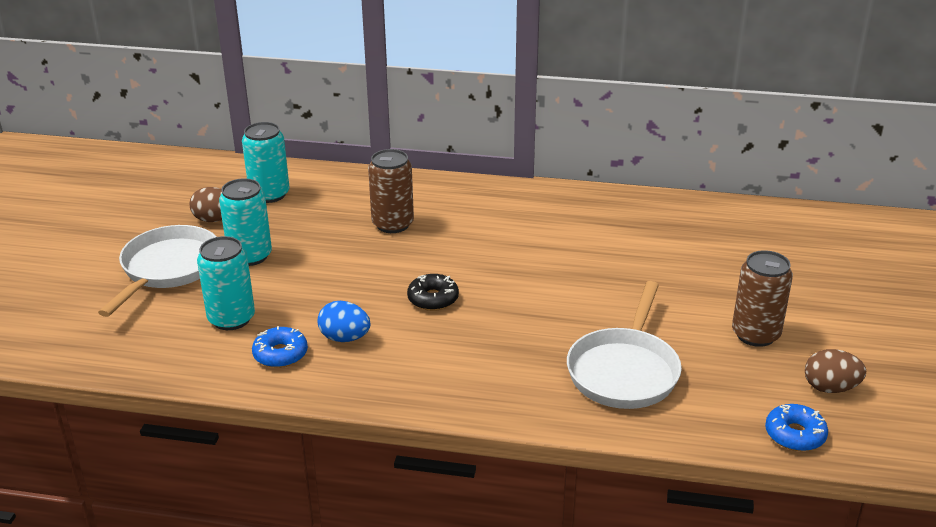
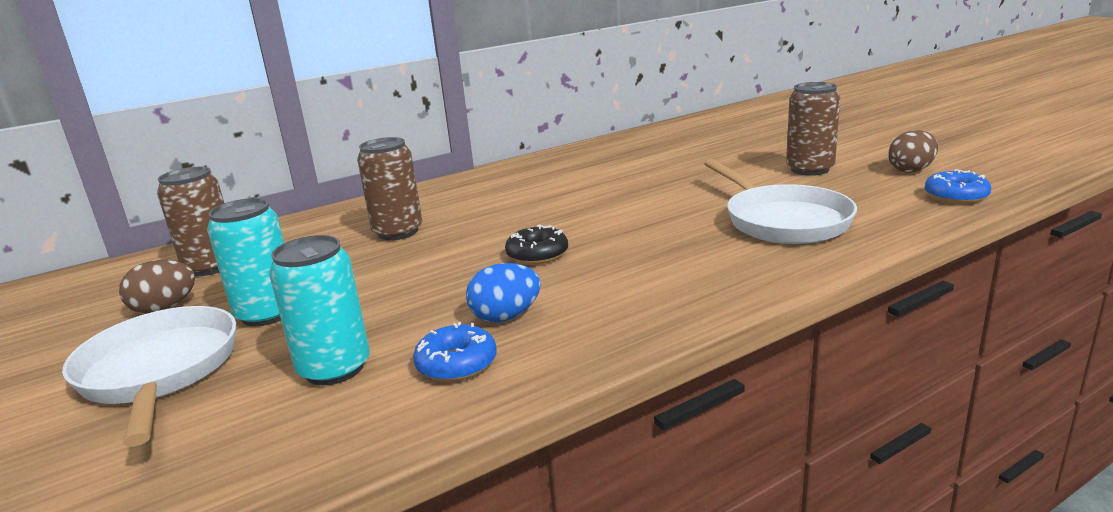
camera: 40 degrees left, 10 degrees down
(269, 194) = (211, 266): turquoise can -> brown can

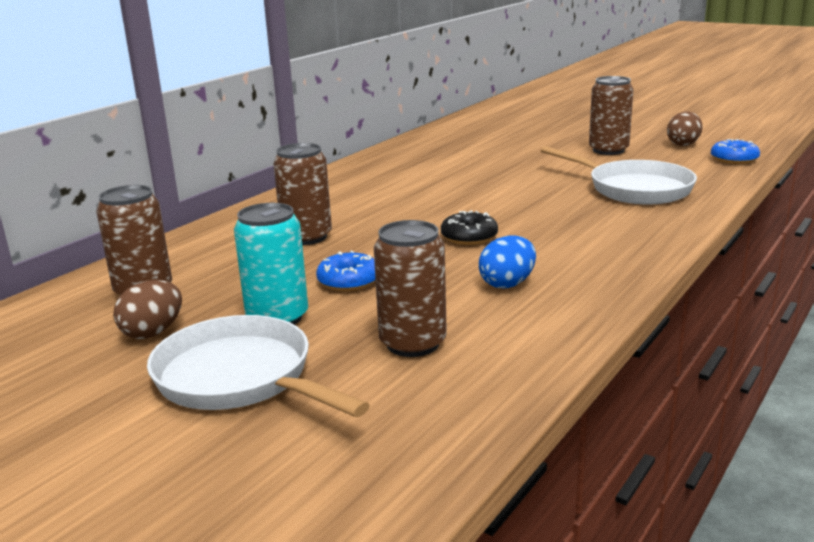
camera: 25 degrees left, 0 degrees up
(334, 368) = (413, 343): turquoise can -> brown can
(456, 364) = (514, 321): blue donut -> blue donut (349, 281)

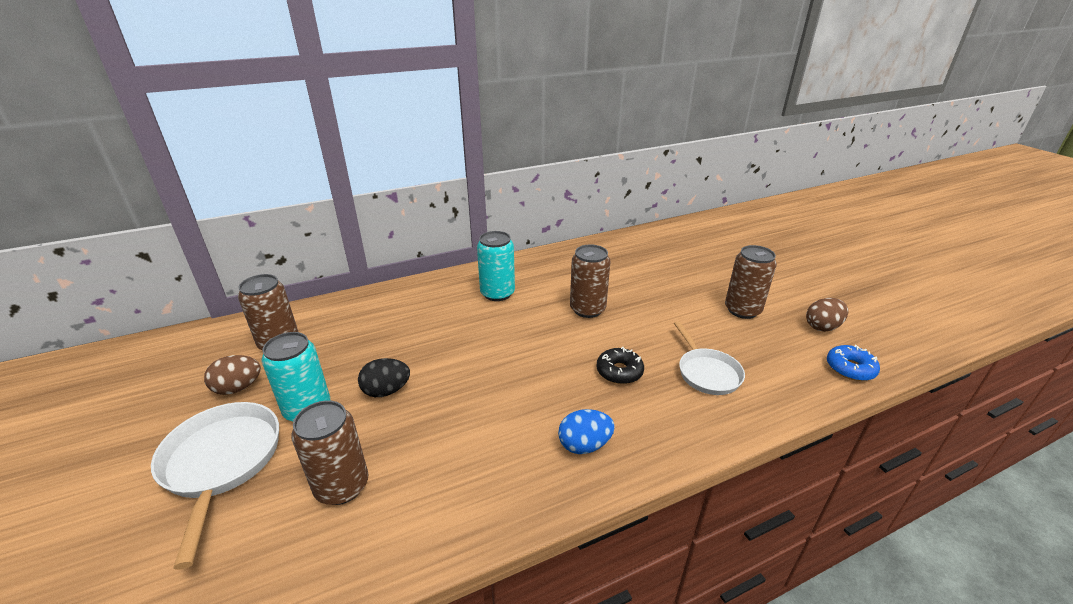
camera: 30 degrees right, 10 degrees up
(307, 237) = (418, 328): brown can -> brown can (587, 309)
(349, 281) = (386, 391): blue donut -> black egg
(356, 195) = (497, 293): none -> turquoise can
(469, 237) = (513, 378): black donut -> black donut (619, 371)
(507, 284) = (475, 450): blue egg -> blue egg (584, 445)
(634, 189) = (707, 372): white pan -> white pan, size x0.66

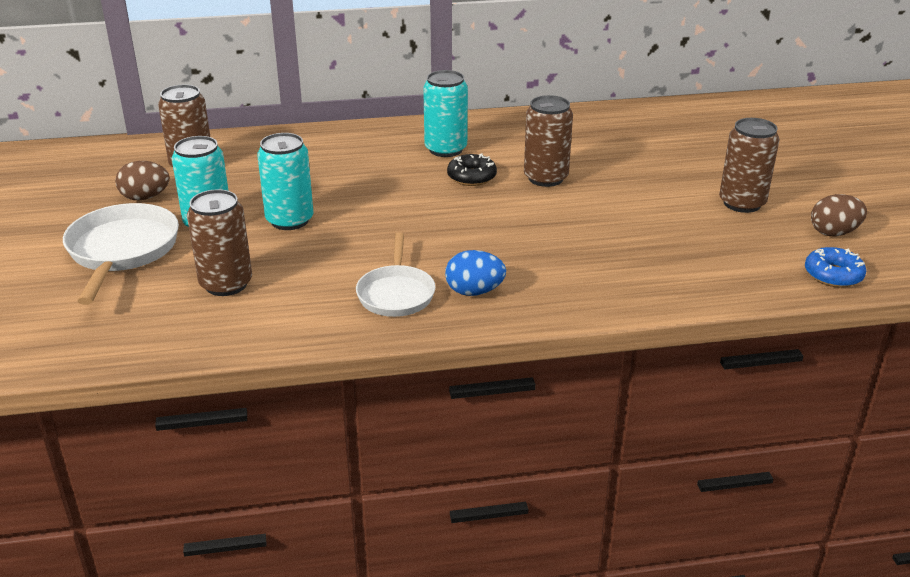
camera: 15 degrees right, 0 degrees up
(386, 391) = (289, 220): black egg -> turquoise can
(619, 371) = (548, 239): black donut -> black donut (471, 177)
(707, 372) = (651, 254): white pan -> white pan (396, 293)

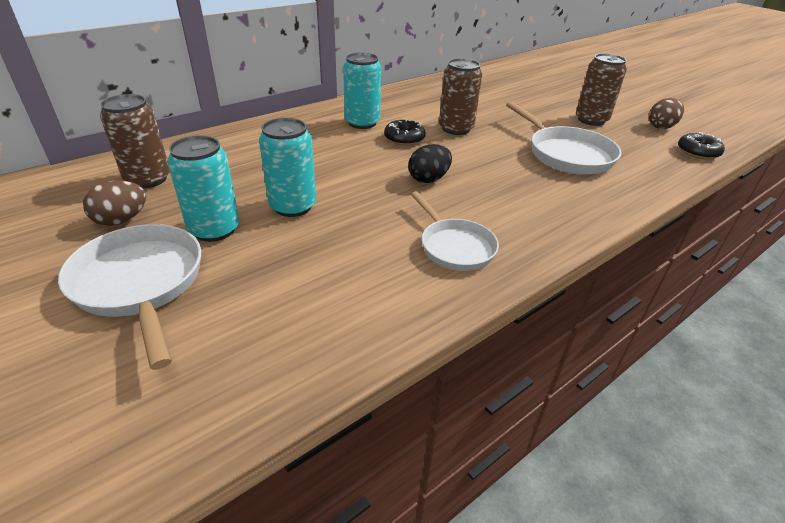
camera: 30 degrees left, 5 degrees up
(226, 284) = (290, 286): brown can -> none
(446, 226) = (428, 179): none -> black egg
(474, 291) = (511, 226): blue egg -> none
(643, 237) = (566, 154): none -> white pan
(833, 275) = (697, 152): blue donut -> black donut

